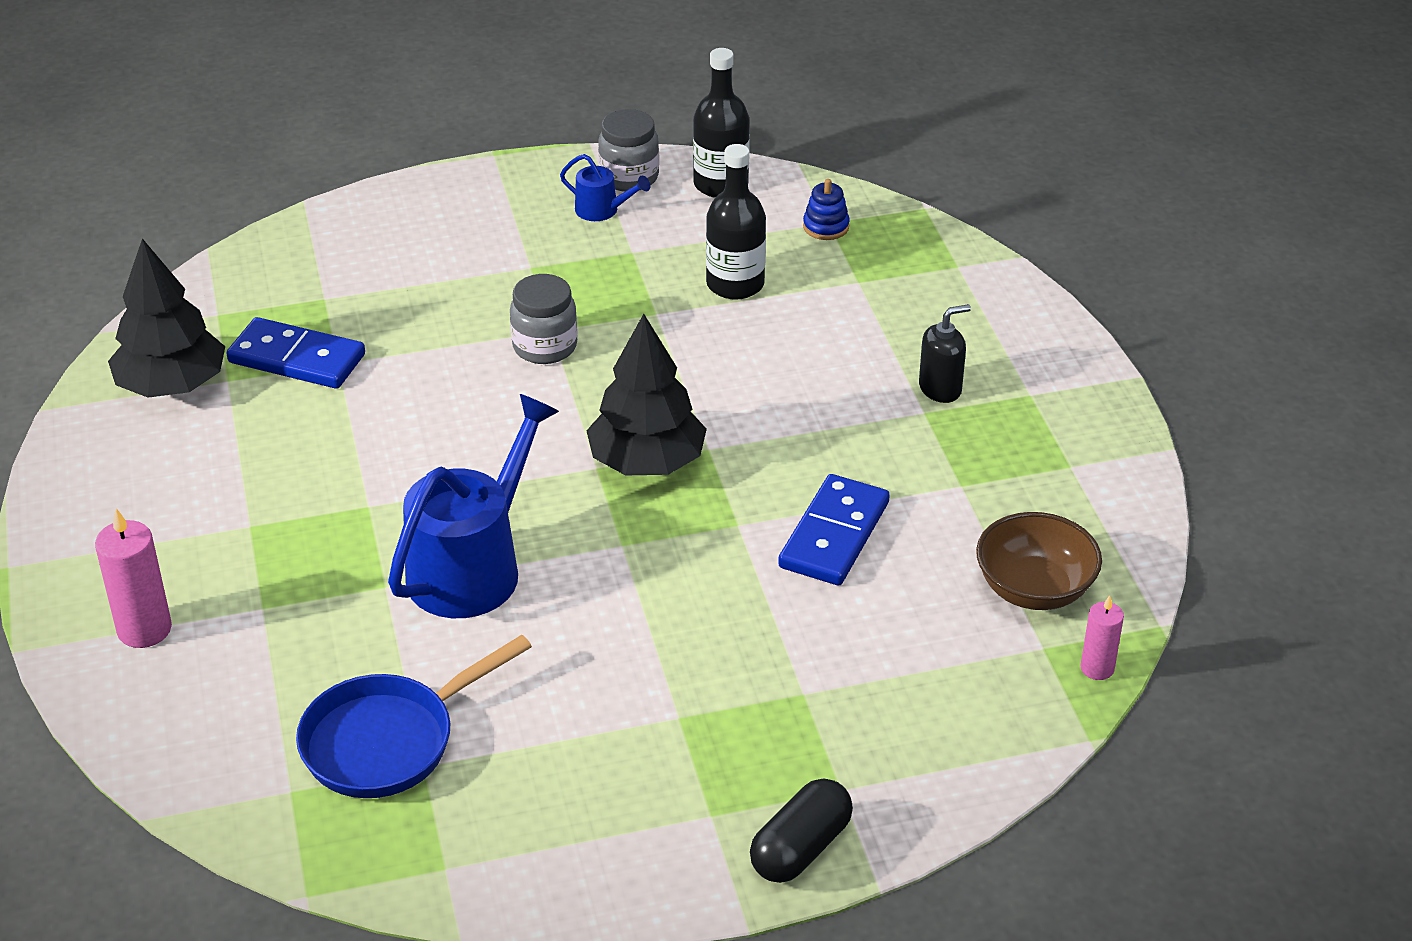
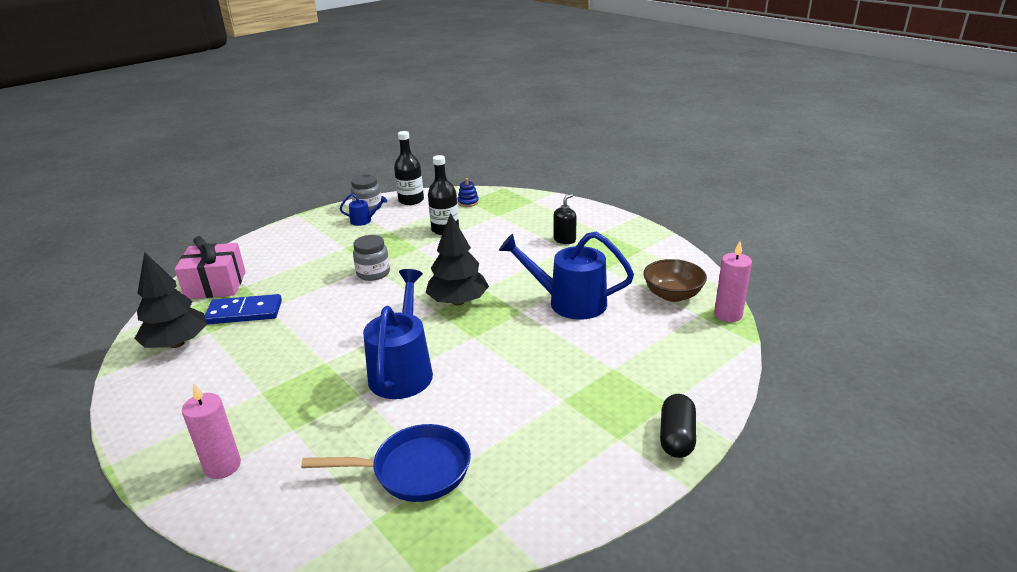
camera: 25 degrees left, 10 degrees down
(280, 282) = (216, 285): none -> pink gift
(388, 741) = (414, 470): blue pan -> blue pan turned 120 degrees counterclockwise
(834, 535) = (569, 302): blue domino -> blue watering can
(1097, 668) = (728, 314): pink candle -> pink candle, size x1.63

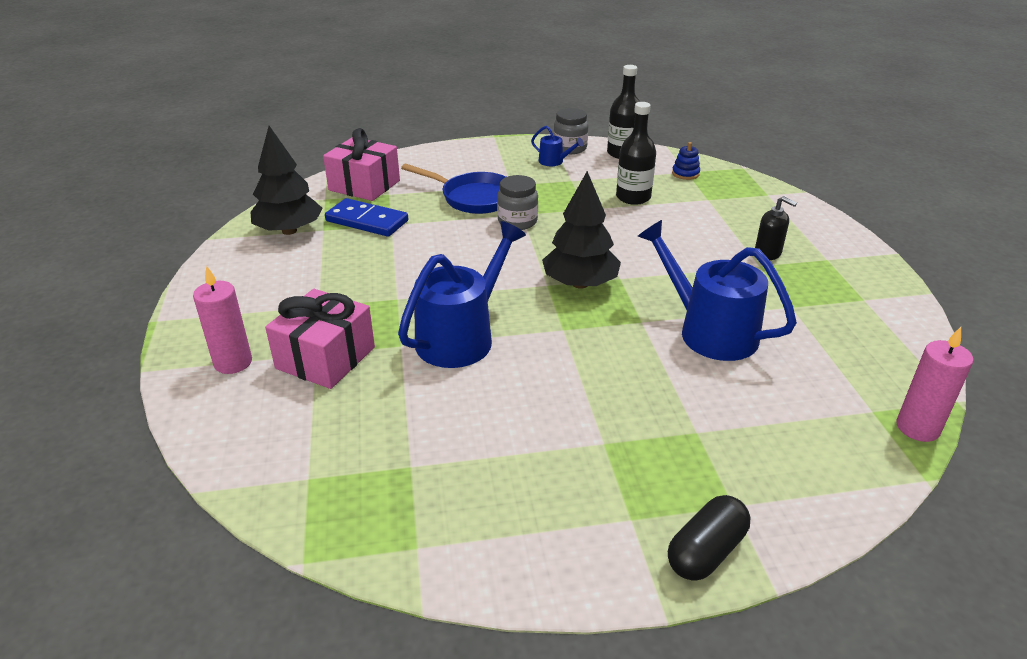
camera: 30 degrees right, 5 degrees up
(304, 429) = (325, 358): none -> pink gift
(414, 470) = (387, 446): blue pan -> blue pan (473, 198)
(564, 240) = (768, 253): black soap dispenser -> black soap dispenser turned 60 degrees clockwise
(672, 295) = (856, 372): brown bowl -> none

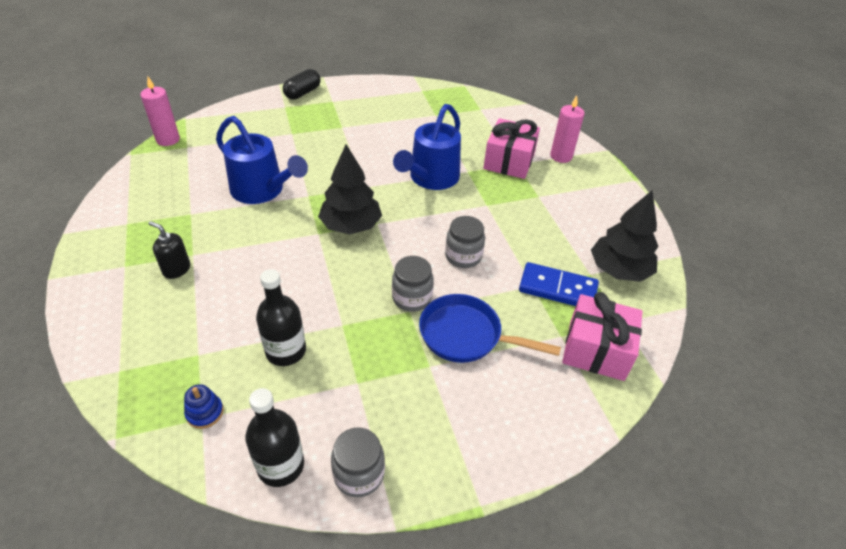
camera: 170 degrees right, 10 degrees up
(452, 249) = (463, 256): none -> grey jar
(554, 162) = (380, 429): blue watering can -> none

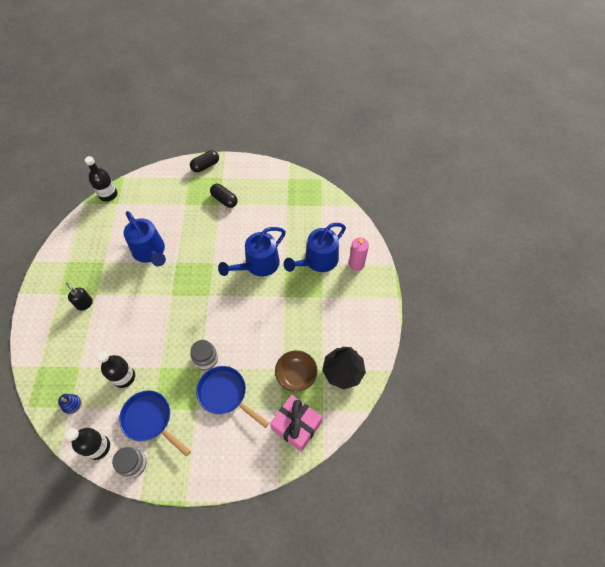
camera: 20 degrees right, 15 degrees up
(168, 140) = (108, 195): pink candle -> black bottle
(347, 121) = (224, 200): none -> black capsule
(351, 226) = (192, 294): black tree -> none
(359, 400) = (150, 420): none -> blue pan
(463, 256) = (250, 335): grey jar -> none
(509, 161) = (317, 261): pink gift -> blue watering can
(557, 289) = (296, 375): blue domino -> brown bowl

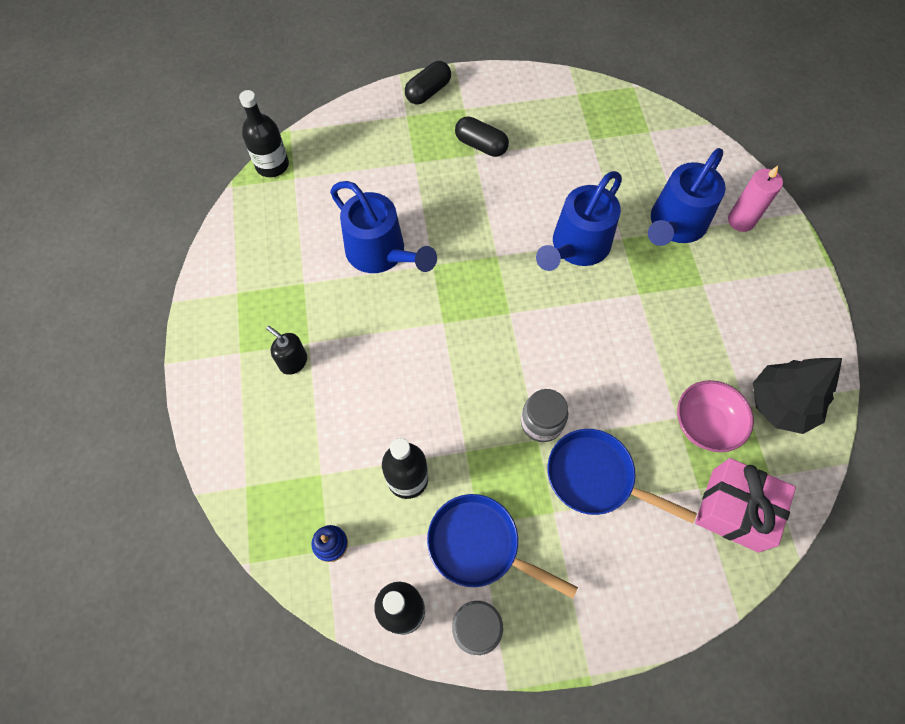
camera: 10 degrees left, 5 degrees up
(296, 375) = (705, 424): brown bowl -> pink bowl

